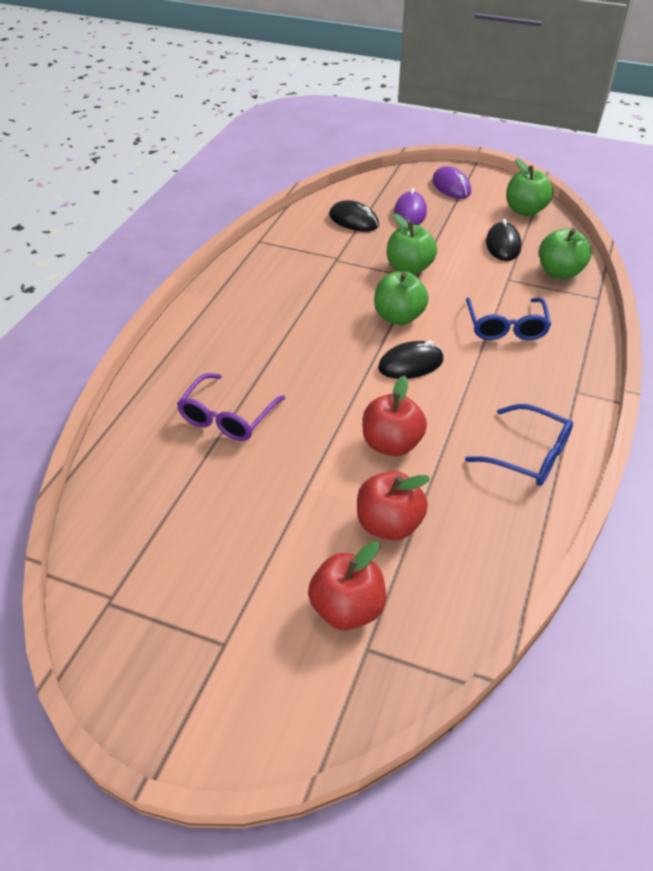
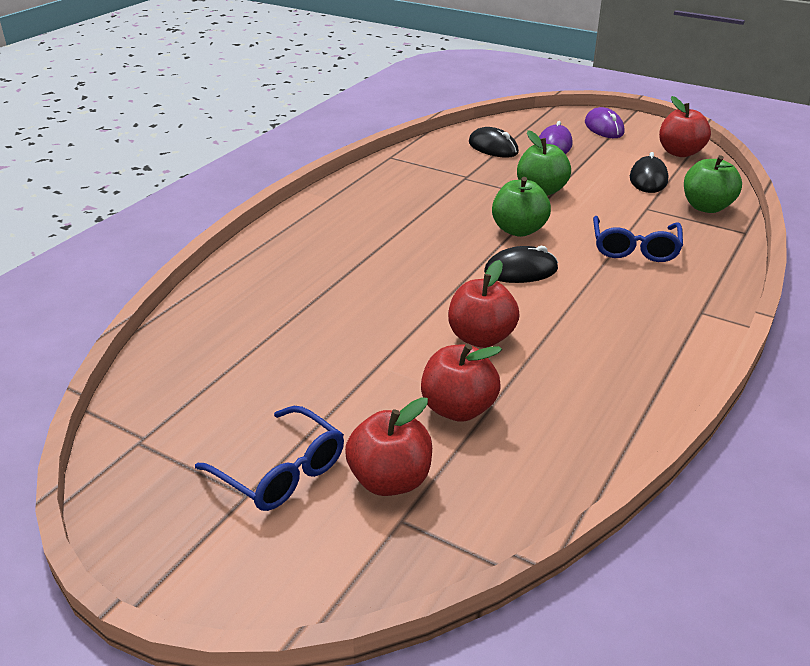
camera: 10 degrees right, 10 degrees down
(227, 417) = (313, 297): purple glasses -> none
(525, 210) = (680, 152): green apple -> red apple
(528, 455) = (633, 363): blue glasses -> blue glasses (281, 471)

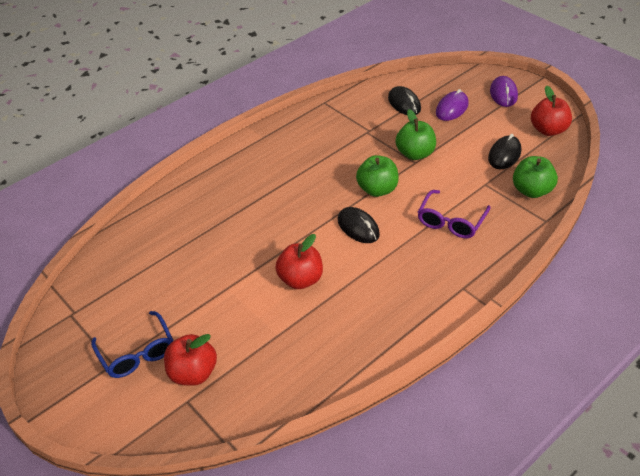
camera: 20 degrees right, 10 degrees up
(458, 409) = (258, 332): red apple -> none
(521, 271) = (358, 227): black mouse -> black mouse turned 45 degrees clockwise
(634, 248) = (451, 221): blue glasses -> purple glasses

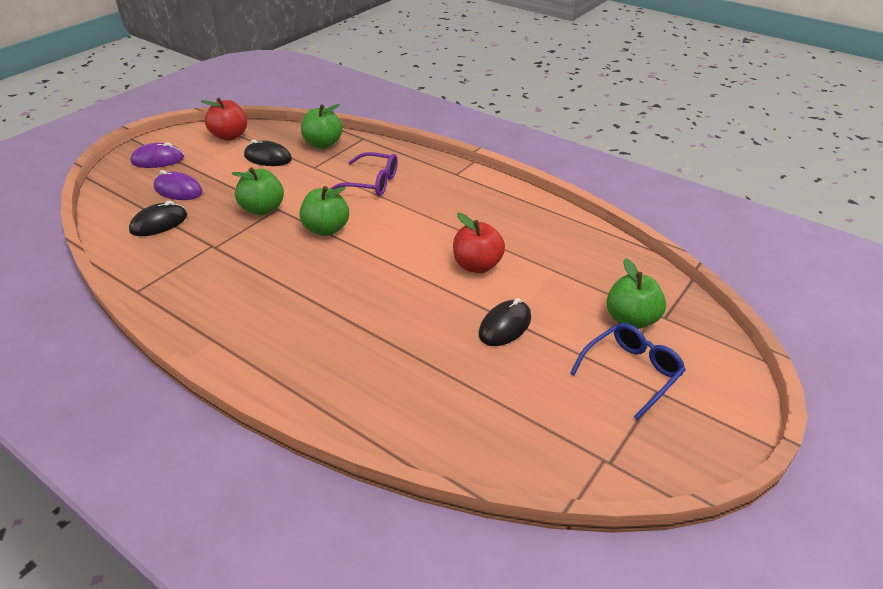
camera: 105 degrees left, 5 degrees down
(193, 373) = (631, 320): red apple -> green apple
(358, 227) = (390, 236): black mouse -> black mouse (505, 326)

